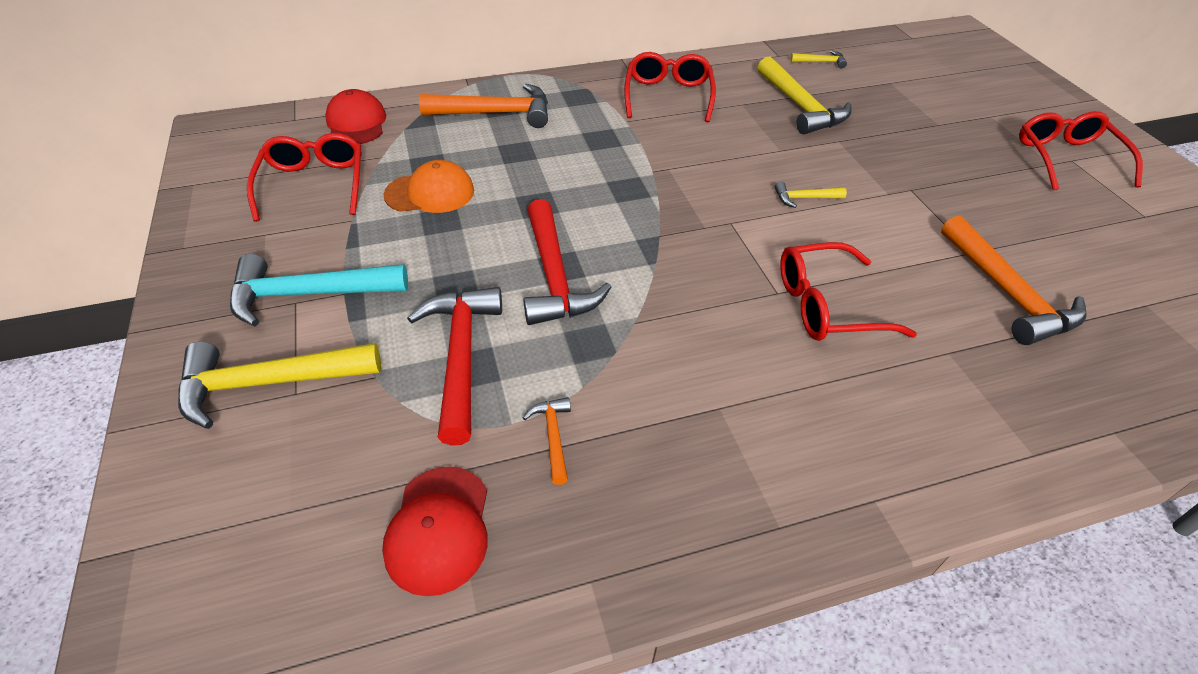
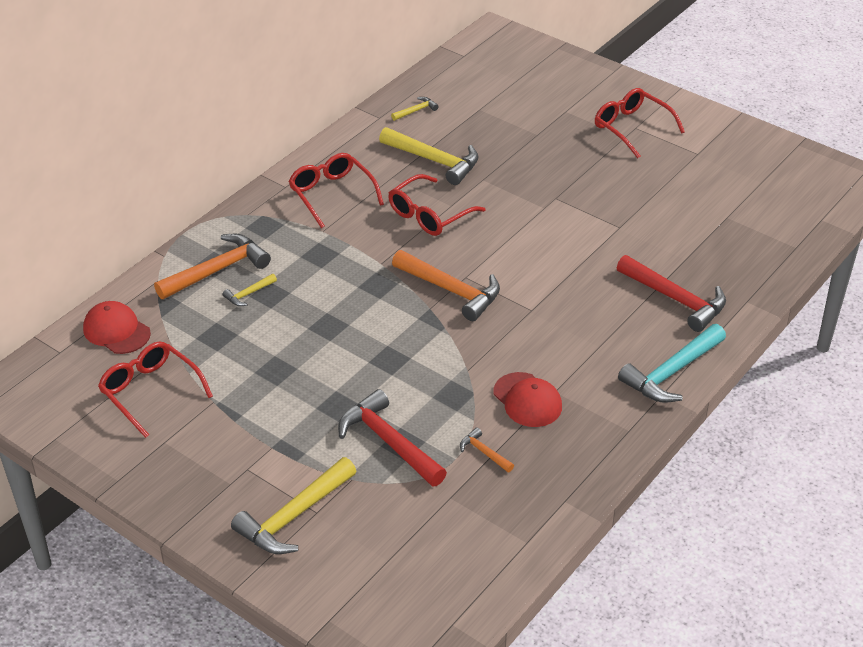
camera: 35 degrees left, 5 degrees down
(309, 294) = (250, 460): turquoise hammer -> turquoise hammer (672, 372)
(430, 193) = (244, 355): orange cap -> none
(439, 529) = (472, 523): red cap -> red cap (527, 400)
(554, 276) = (392, 367): red hammer -> red hammer (675, 299)
(804, 198) = (496, 236): yellow hammer -> yellow hammer (248, 294)
(827, 305) = (565, 303): red glasses -> red glasses (429, 215)
(1007, 293) = (653, 246): orange hammer -> orange hammer (451, 290)

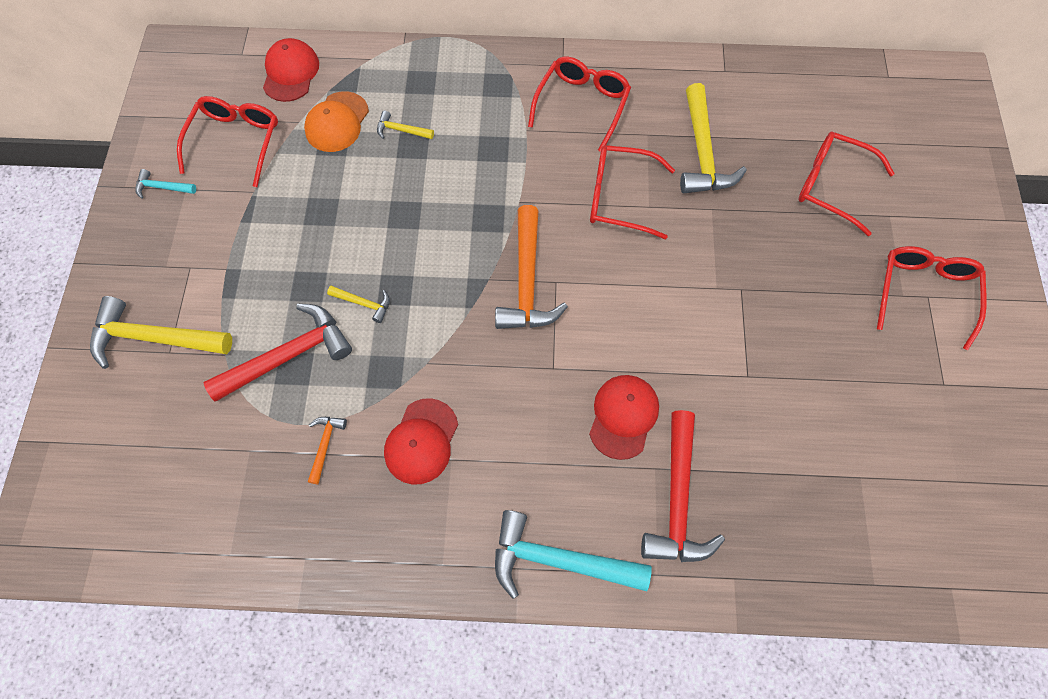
camera: 55 degrees right, 25 degrees up
(147, 455) = (163, 187): none -> turquoise hammer
(199, 325) = (337, 122): none -> orange cap
(217, 270) = (413, 89): orange hammer -> none
(389, 442) = (288, 356): red hammer -> red hammer turned 45 degrees clockwise
(416, 111) = (763, 92): yellow hammer -> yellow hammer (363, 303)
(519, 121) = (832, 186): none -> red glasses
(597, 295) = (623, 416): none -> red cap

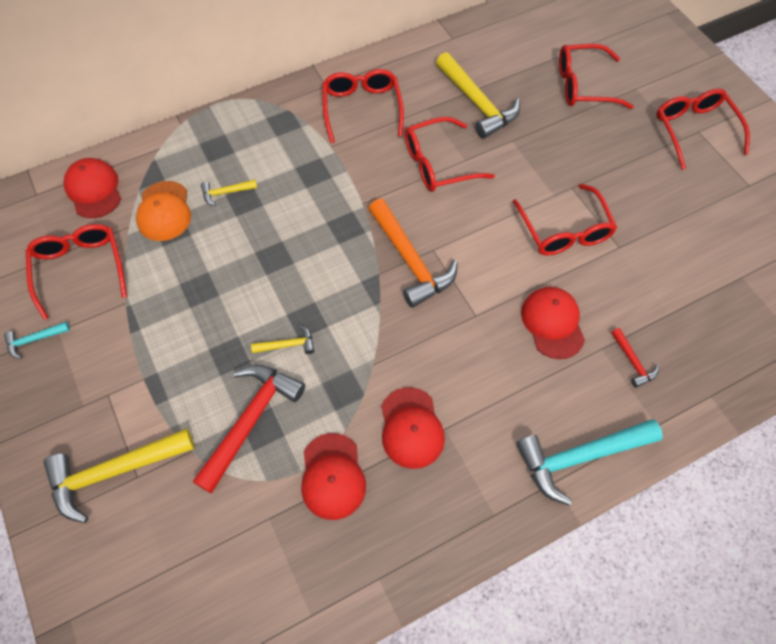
camera: 30 degrees left, 5 degrees down
(325, 445) = (332, 476): orange hammer -> red cap
(677, 499) = (633, 362): red hammer -> red hammer, size x0.47
(701, 329) = (564, 230): none -> red glasses

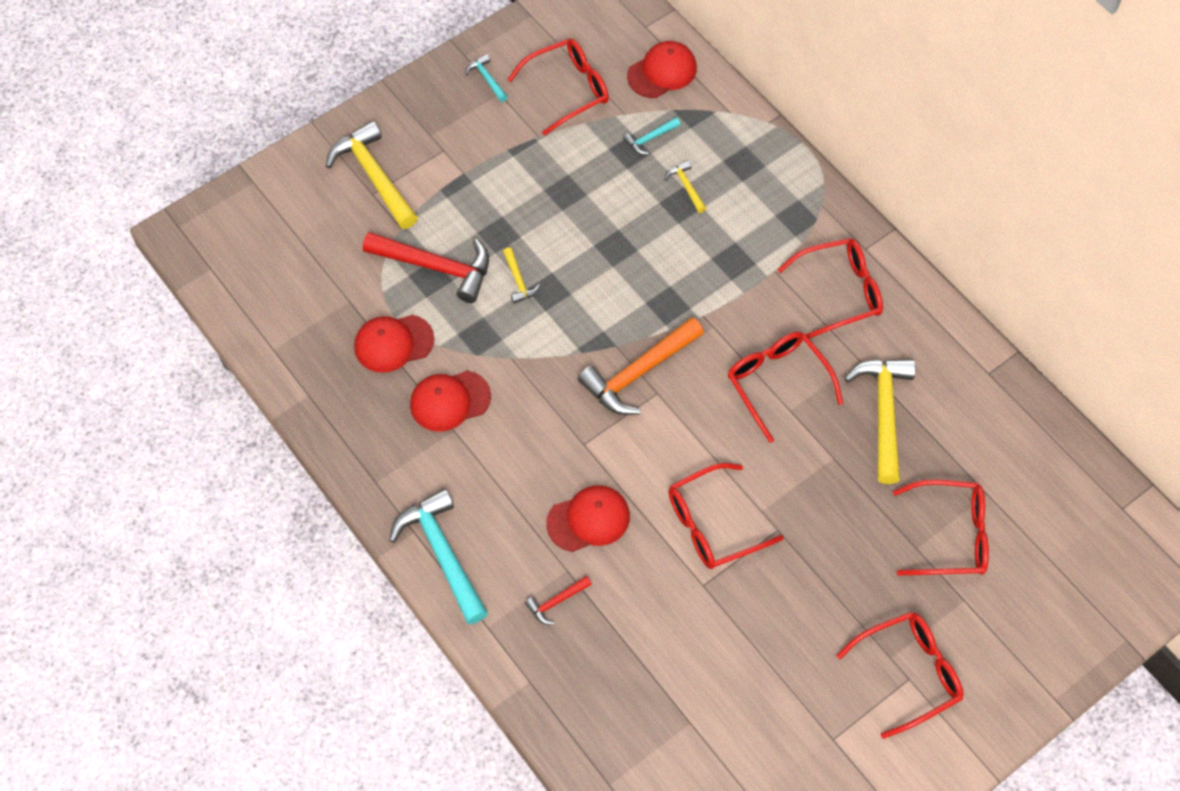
camera: 80 degrees right, 0 degrees up
(164, 211) = (650, 139): orange cap -> turquoise hammer
(477, 103) = (883, 413): yellow hammer -> yellow hammer turned 135 degrees clockwise
(583, 85) = (950, 535): red glasses -> red glasses turned 105 degrees clockwise

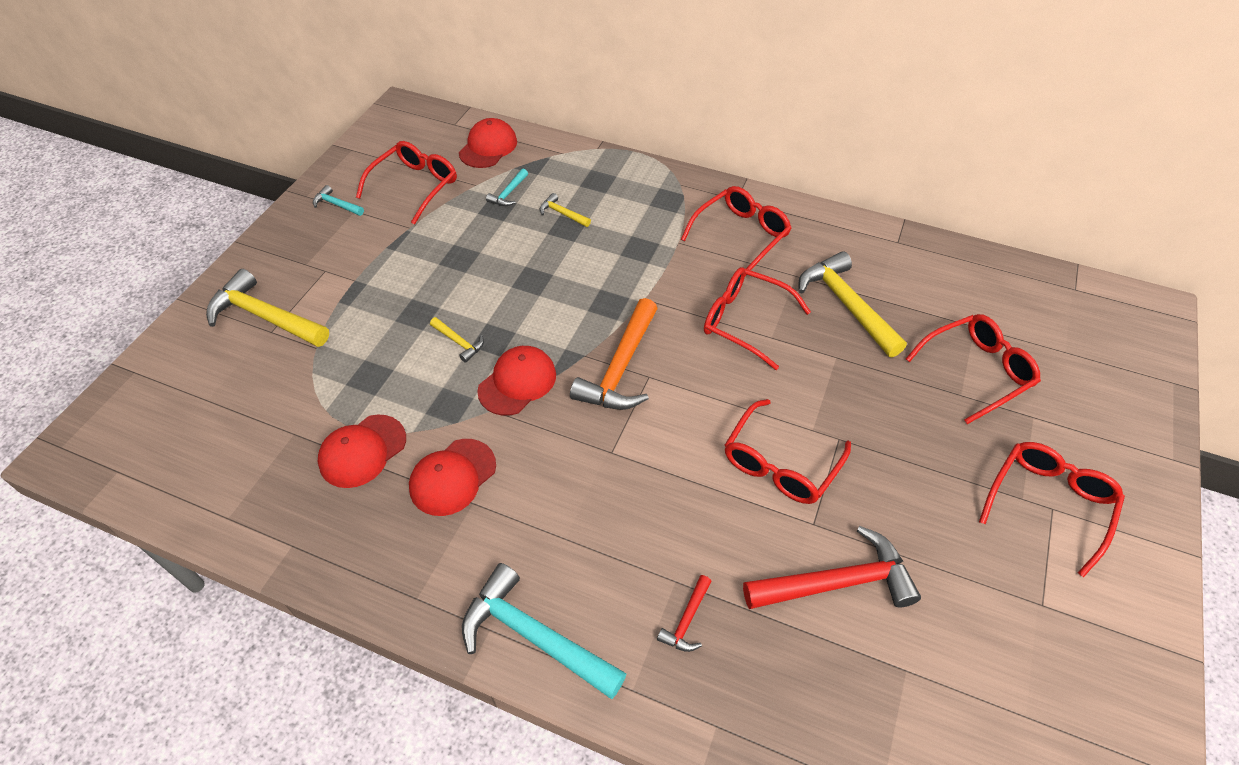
camera: 30 degrees left, 10 degrees down
(436, 267) = (370, 365): red hammer -> red hammer (836, 582)
(588, 519) = (663, 520): red cap -> red cap (517, 382)

